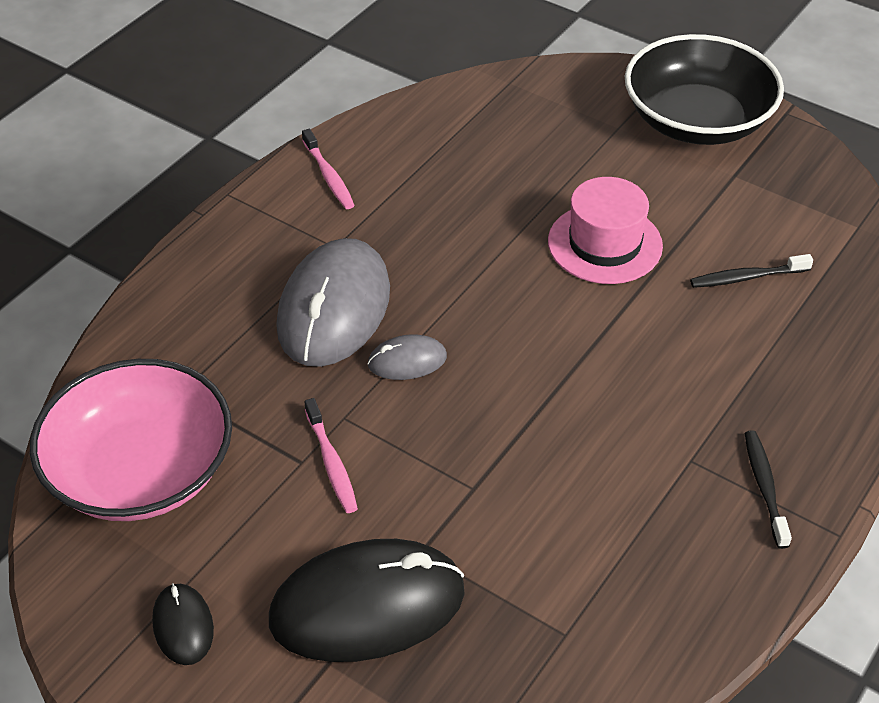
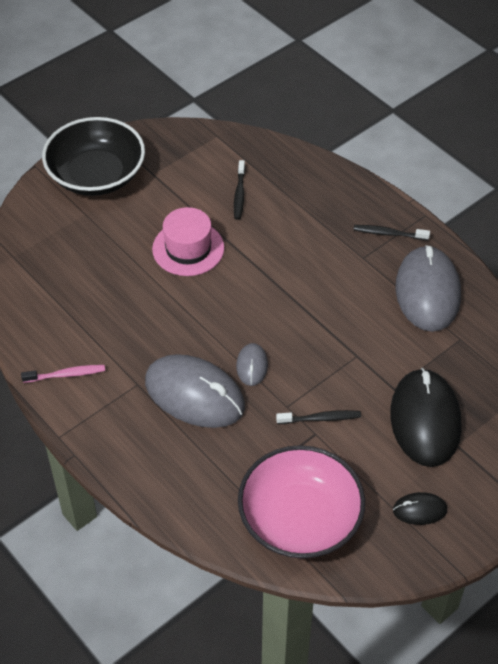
camera: 75 degrees left, 5 degrees up
(331, 462) = (320, 418): pink toothbrush -> black toothbrush
(654, 567) = (427, 292): none -> grey mouse

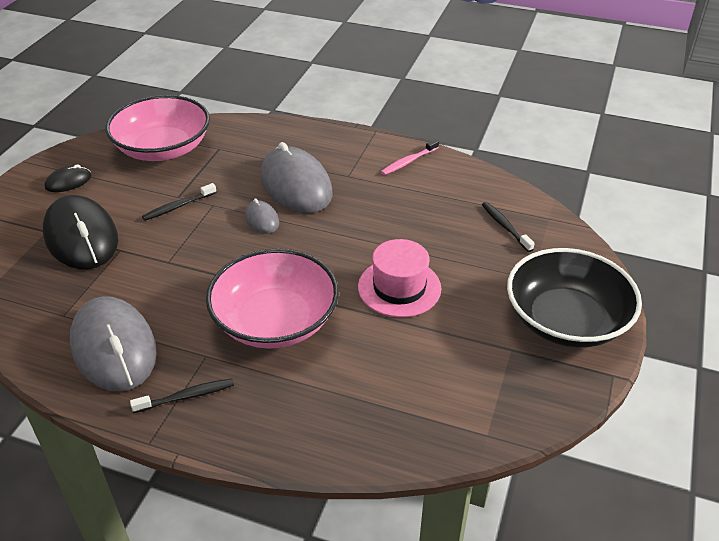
camera: 150 degrees right, 10 degrees down
(194, 394) = (296, 185): grey mouse -> grey mouse turned 60 degrees clockwise
(239, 194) = (395, 368): black toothbrush -> black toothbrush (505, 227)
(298, 262) = (275, 321): none -> pink bowl

